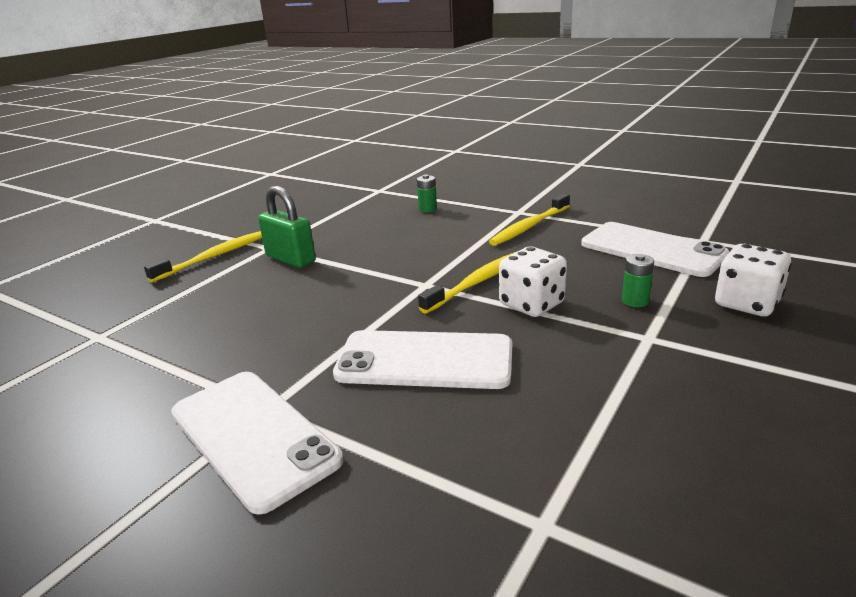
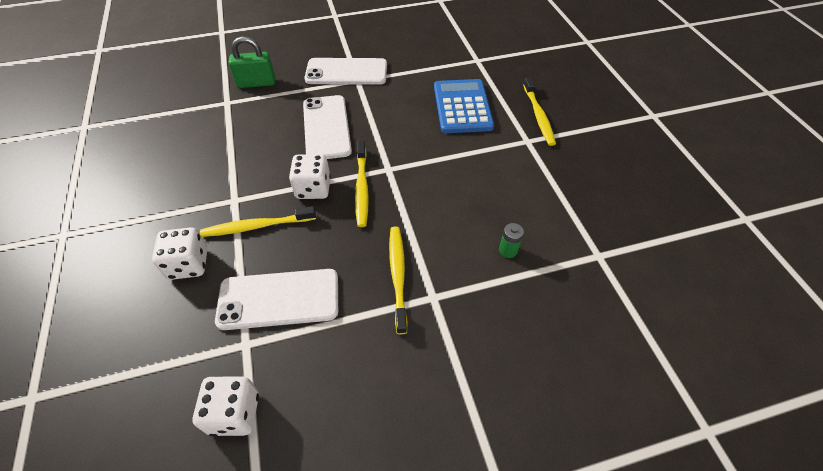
camera: 130 degrees right, 25 degrees up
(244, 297) = (462, 107): none -> blue calculator
(290, 259) = (495, 140): green padlock -> green padlock (256, 83)
(424, 360) = (326, 127): white phone -> white phone turned 60 degrees counterclockwise
(635, 301) = (257, 226): green battery -> yellow toothbrush
(730, 219) = (235, 413): none -> white dice

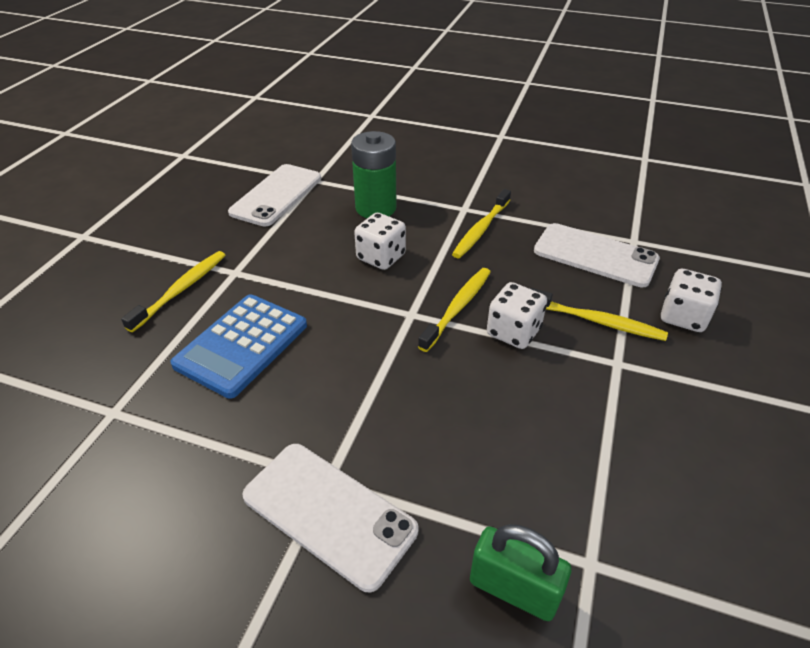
camera: 145 degrees left, 10 degrees down
(235, 413) = (650, 212): white dice -> white dice (381, 257)
(326, 127) = (444, 408): white phone -> white phone (276, 195)
(508, 250) = (376, 208): green battery -> green battery, size x2.28

